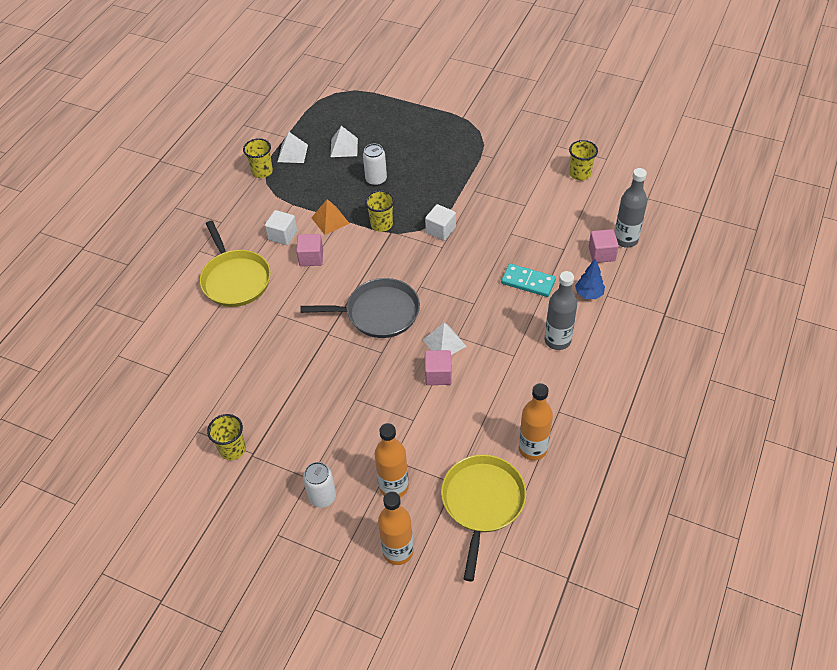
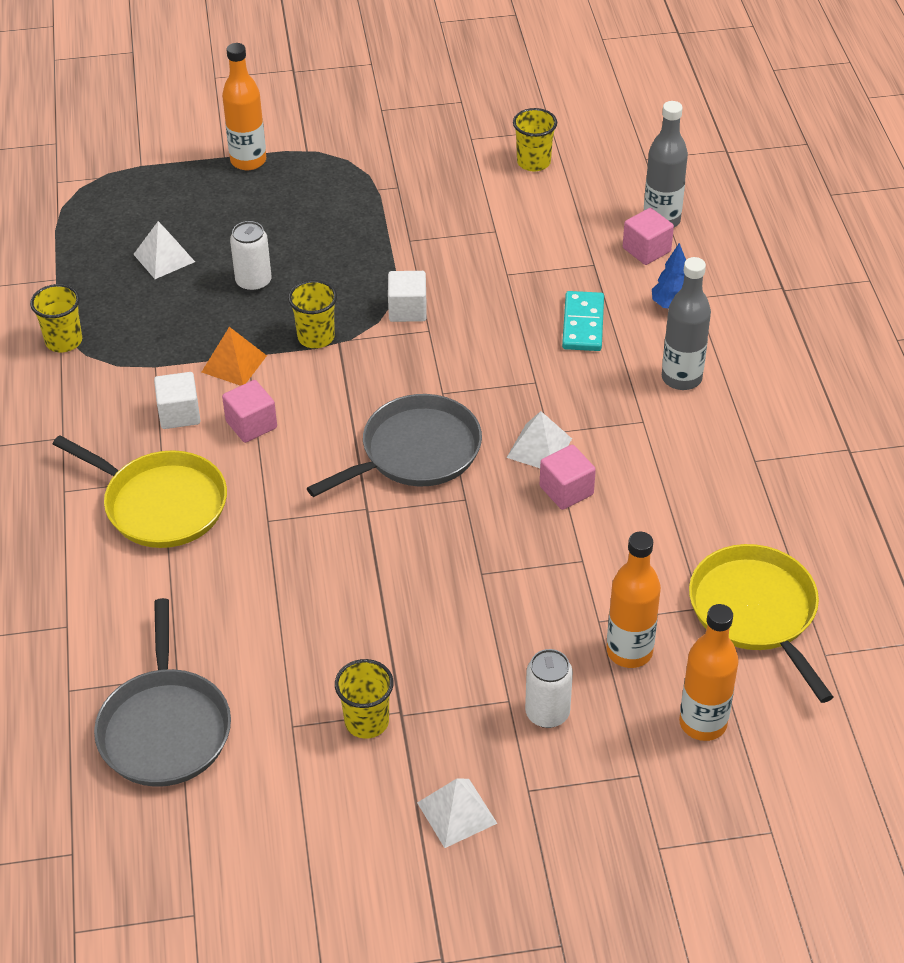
camera: 35 degrees left, 5 degrees down
(141, 399) = (165, 728): none -> grey pan
(292, 153) = (89, 297): white pyramid -> white pyramid (457, 813)
(528, 282) = (583, 324): turquoise domino -> turquoise domino turned 75 degrees counterclockwise
(532, 449) = (762, 519): orange bottle -> orange bottle (248, 161)

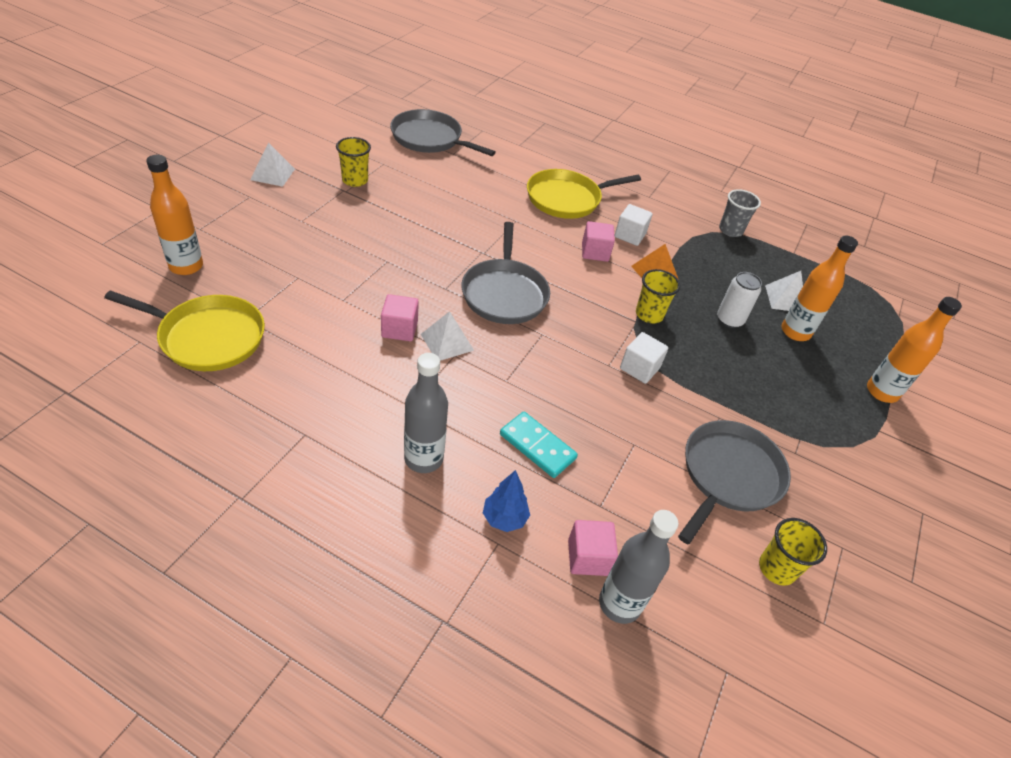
camera: 120 degrees right, 0 degrees up
(64, 341) = (730, 230): yellow cup -> grey cup
(473, 212) = (729, 476): none -> grey pan
(547, 713) = (276, 226): white can -> none
(629, 651) = (263, 273): orange bottle -> orange bottle (795, 332)

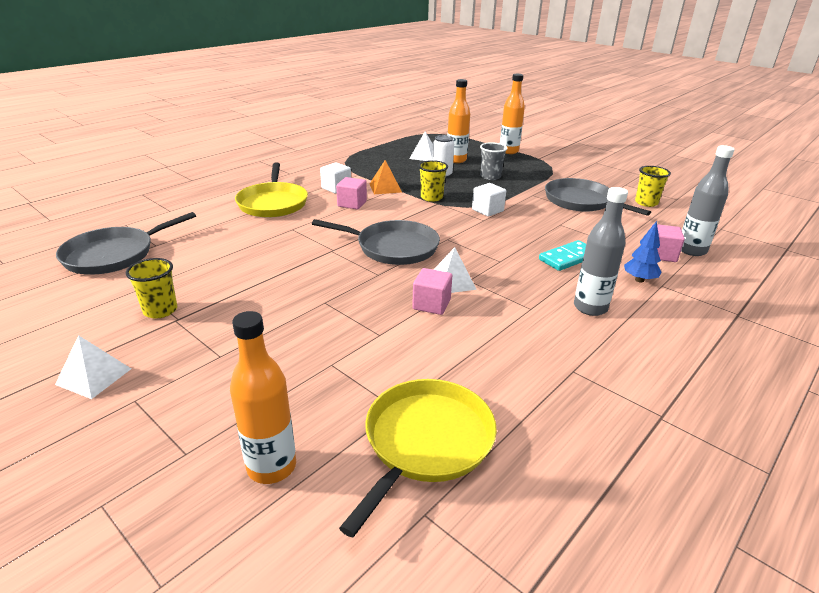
camera: 70 degrees left, 15 degrees down
(730, 230) = (346, 156): grey cup -> grey cup (490, 177)

